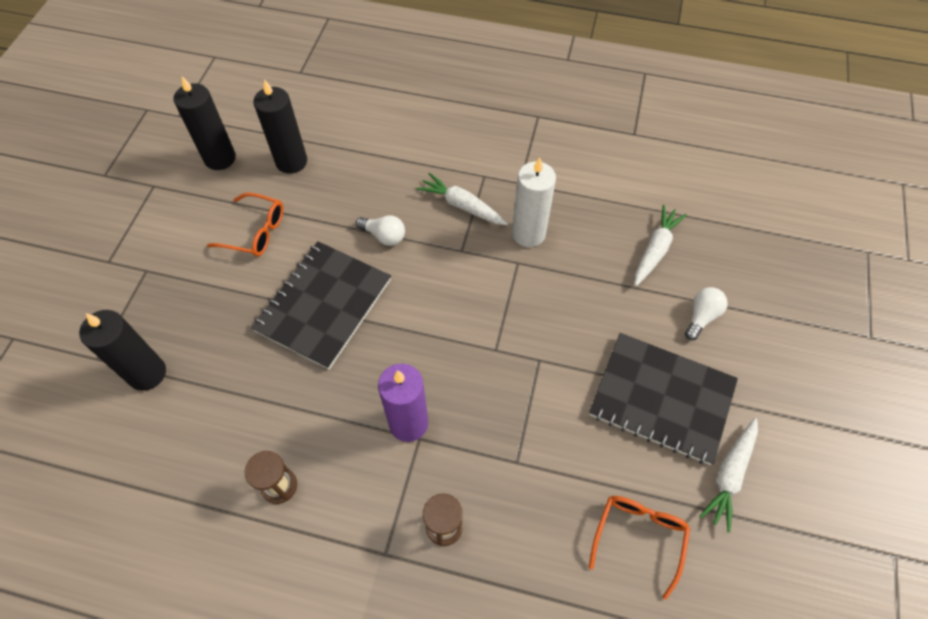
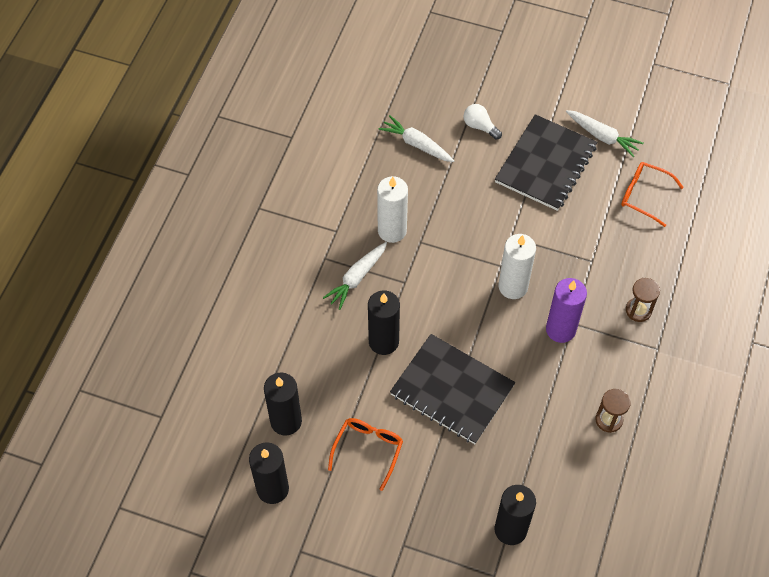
camera: 85 degrees left, 0 degrees up
(384, 236) = (383, 341): white light bulb -> black candle
(467, 365) = (513, 286): none -> white candle

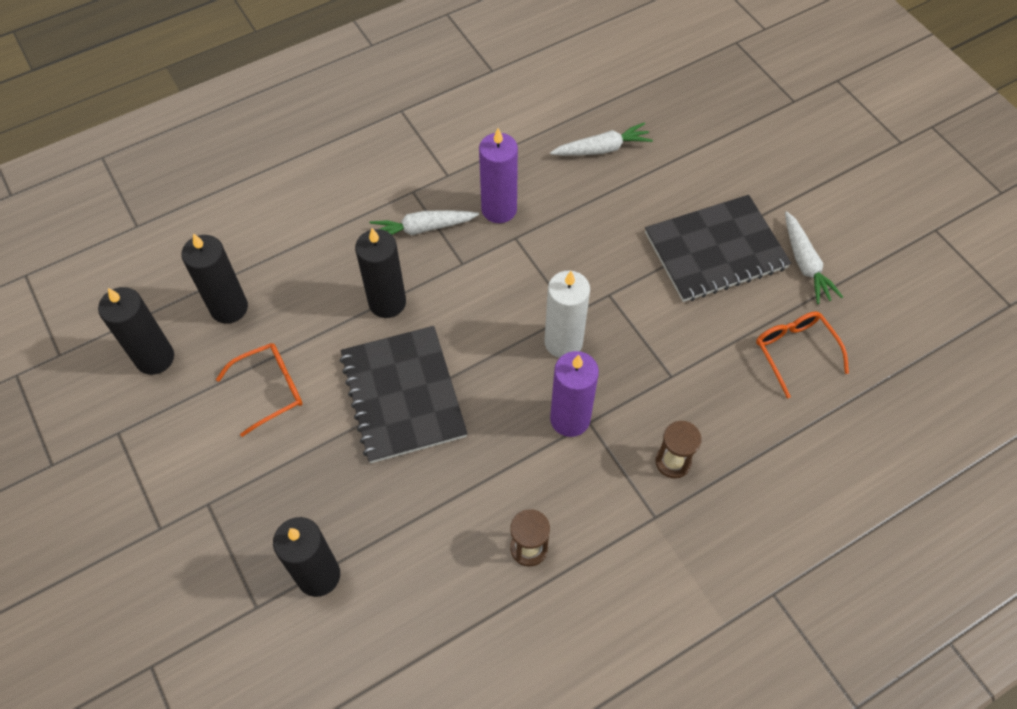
camera: 40 degrees right, 0 degrees up
(392, 230) = (499, 209): white candle -> purple candle
(416, 144) = (602, 149): white carrot -> white carrot turned 90 degrees clockwise
(480, 126) = (682, 172): white light bulb -> none

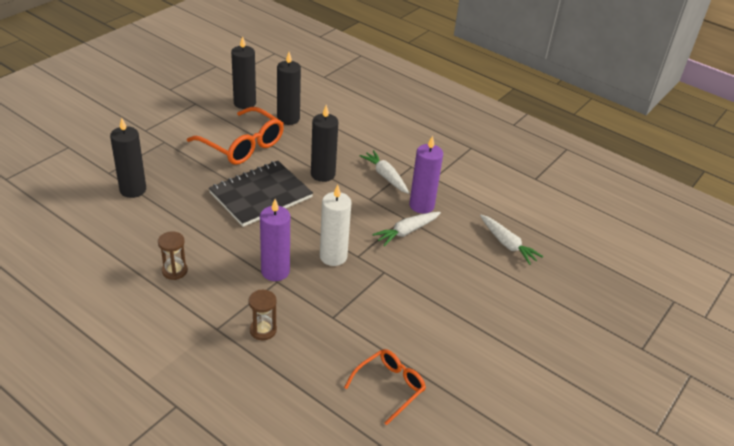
camera: 65 degrees right, 20 degrees down
(270, 389) = (242, 145): orange glasses -> orange glasses, size x1.64
(715, 250) = (456, 323): black notebook -> none
(805, 264) = (478, 381): white carrot -> white carrot (406, 232)

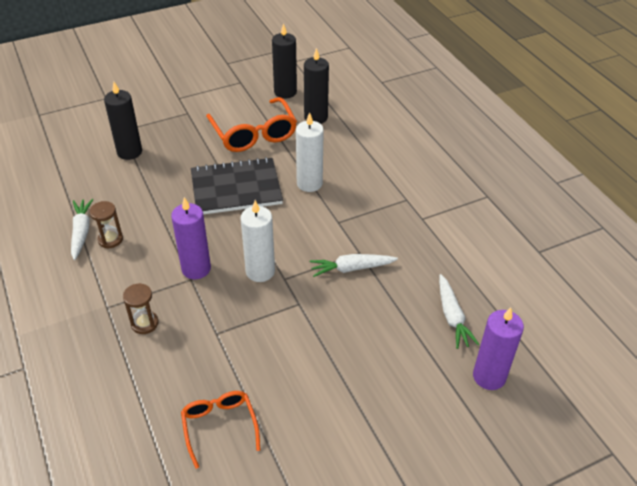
camera: 30 degrees right, 5 degrees up
(323, 174) = (309, 183): black candle -> white candle
(385, 176) = (371, 203): white carrot -> white carrot (81, 232)
(390, 387) = (219, 426): orange glasses -> orange glasses turned 90 degrees counterclockwise
(421, 205) = (387, 245): purple candle -> purple candle (489, 376)

